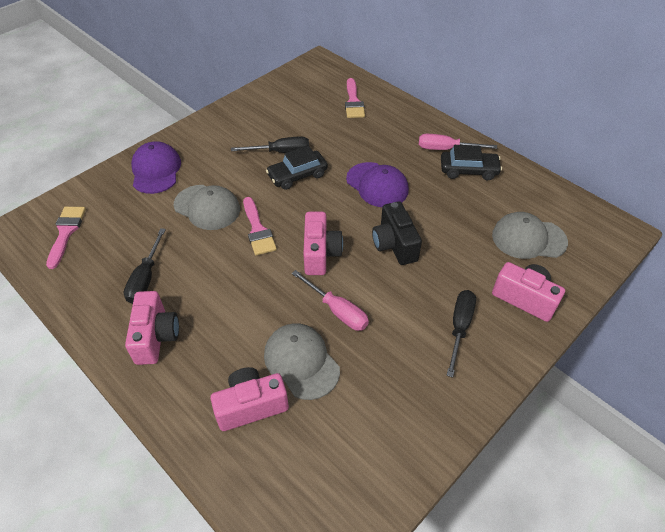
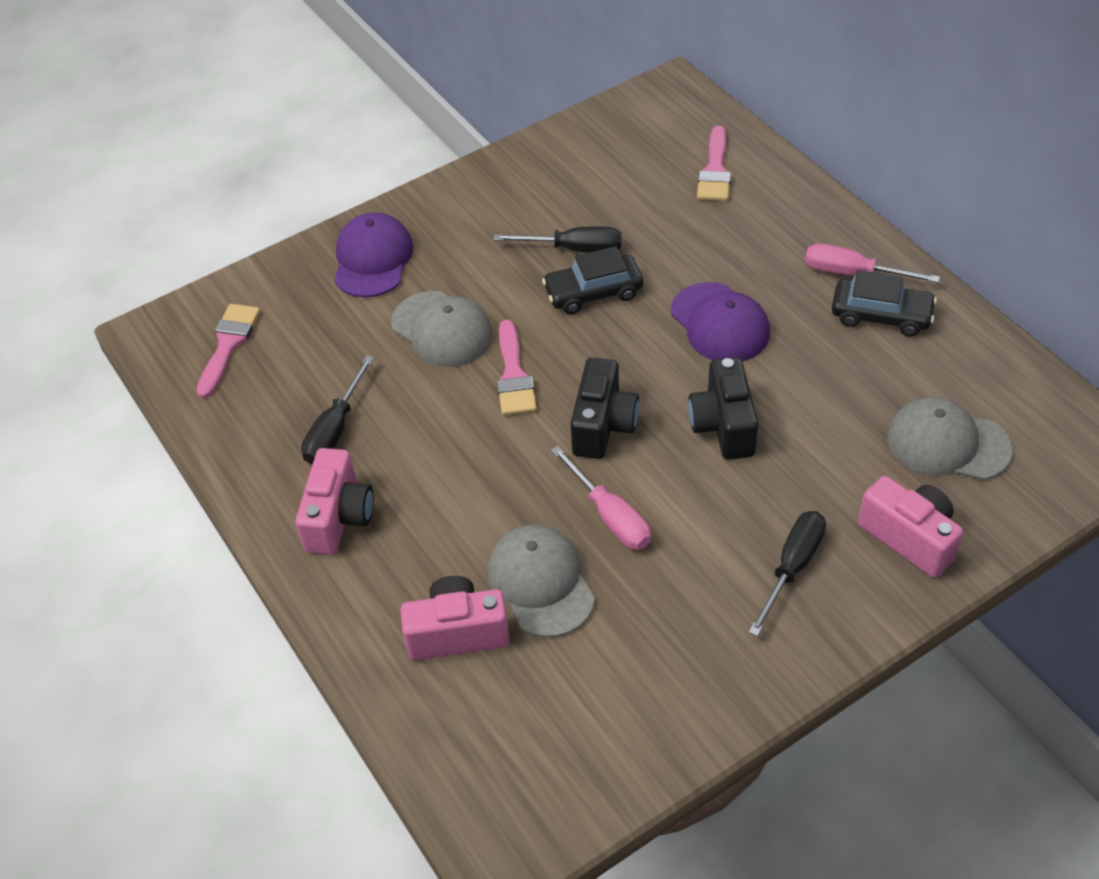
camera: 15 degrees right, 0 degrees up
(320, 254) = (603, 425): pink camera -> black camera

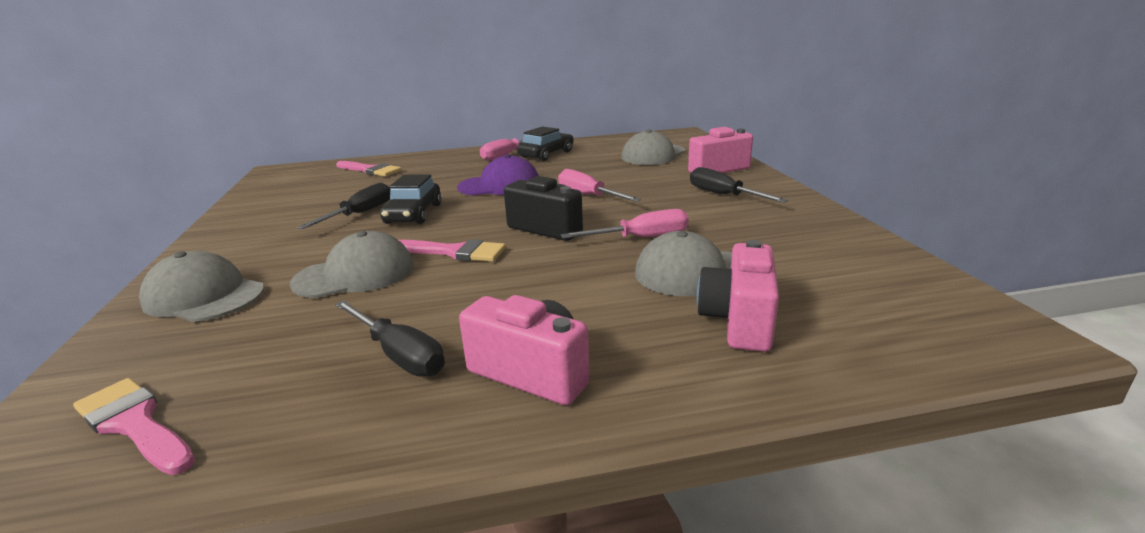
camera: 70 degrees left, 25 degrees down
(372, 259) = (204, 296): purple cap -> grey cap
(723, 425) = (588, 196): black camera -> pink screwdriver

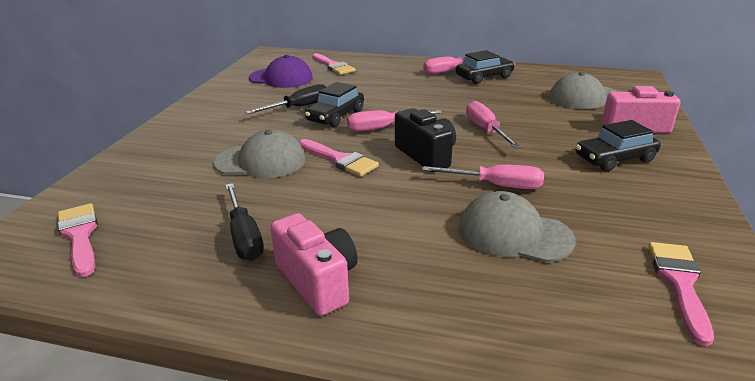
camera: 25 degrees right, 5 degrees up
(204, 296) = (164, 153): grey cap -> none
(479, 214) = (383, 128): none -> pink screwdriver
(499, 185) = (420, 102): purple cap -> purple cap (281, 78)
(724, 195) = (614, 159): black screwdriver -> black car
(738, 321) = (511, 291): pink camera -> none
(864, 274) = (679, 283): none -> pink brush

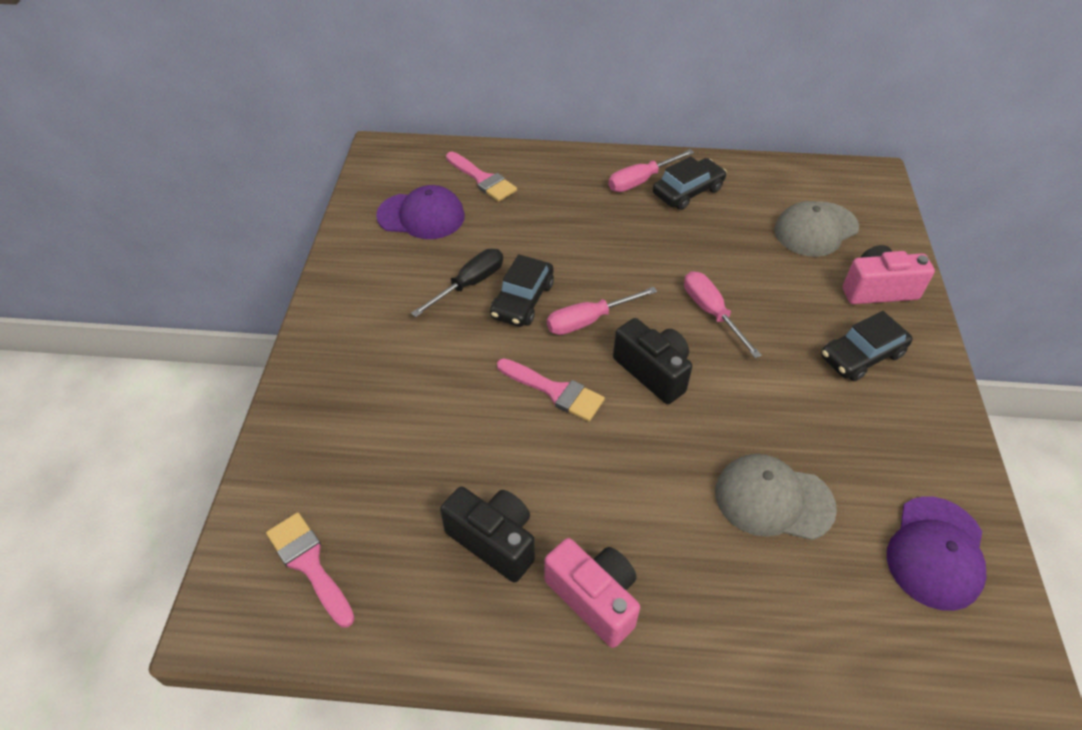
camera: 10 degrees left, 20 degrees up
(244, 236) = (494, 541): black screwdriver -> black camera
(261, 161) = (462, 404): grey cap -> none
(496, 185) = (741, 420): pink screwdriver -> none
(679, 283) = (936, 552): pink brush -> purple cap

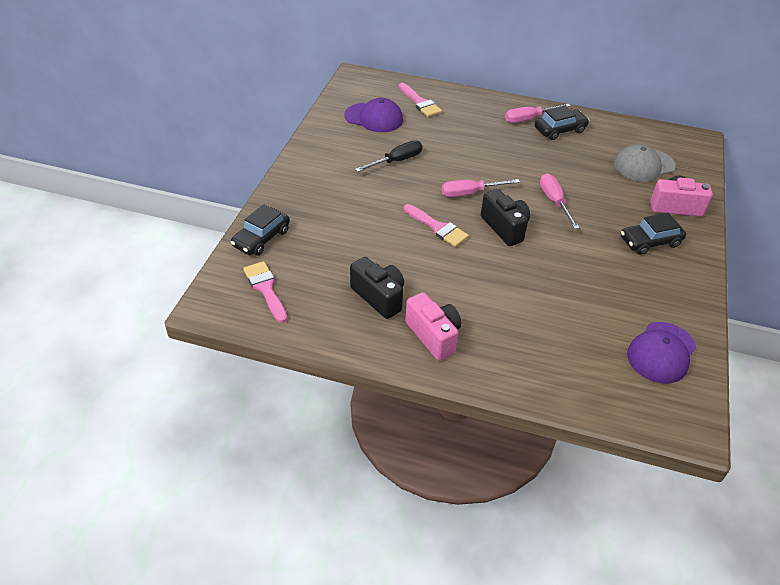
camera: 10 degrees right, 5 degrees down
(522, 300) = (429, 175): black car -> black car (261, 238)
(773, 499) = (563, 307): grey cap -> none

